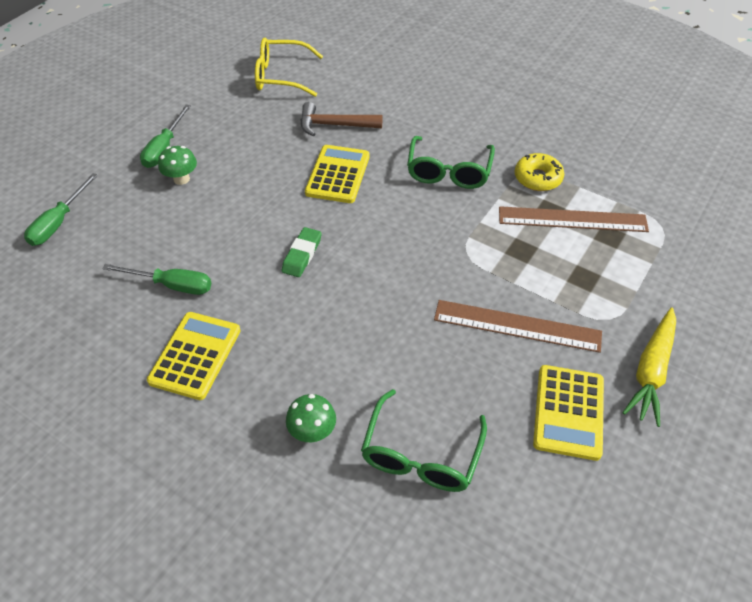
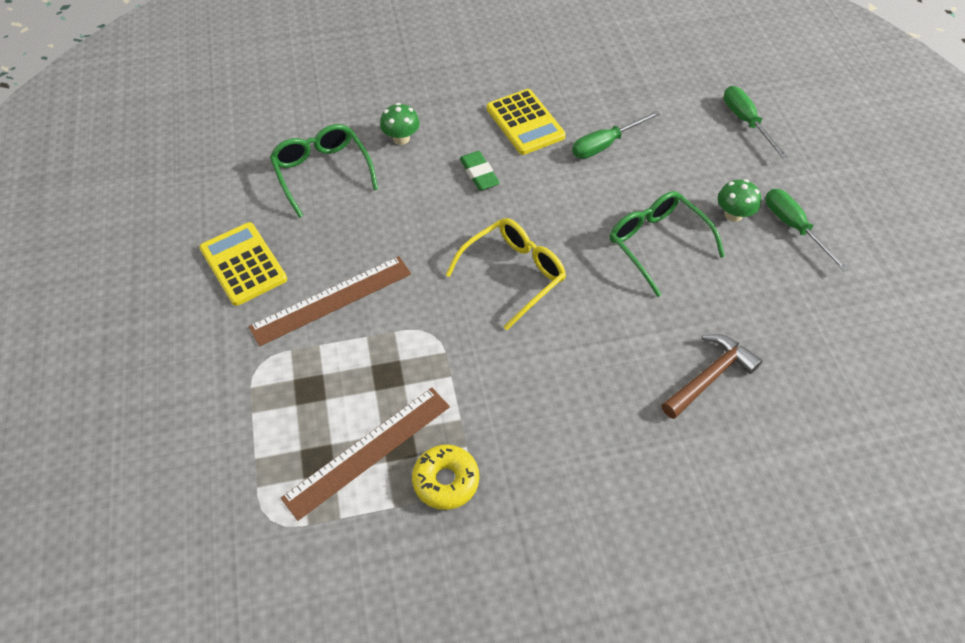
camera: 135 degrees right, 5 degrees up
(282, 76) = (852, 396): yellow glasses -> yellow glasses (513, 274)
(302, 255) = (553, 230): green eraser -> green eraser (479, 174)
(337, 174) = (627, 322): yellow calculator -> none
(449, 171) = (539, 413): green glasses -> green glasses (657, 244)
(651, 371) = (197, 341): yellow carrot -> none

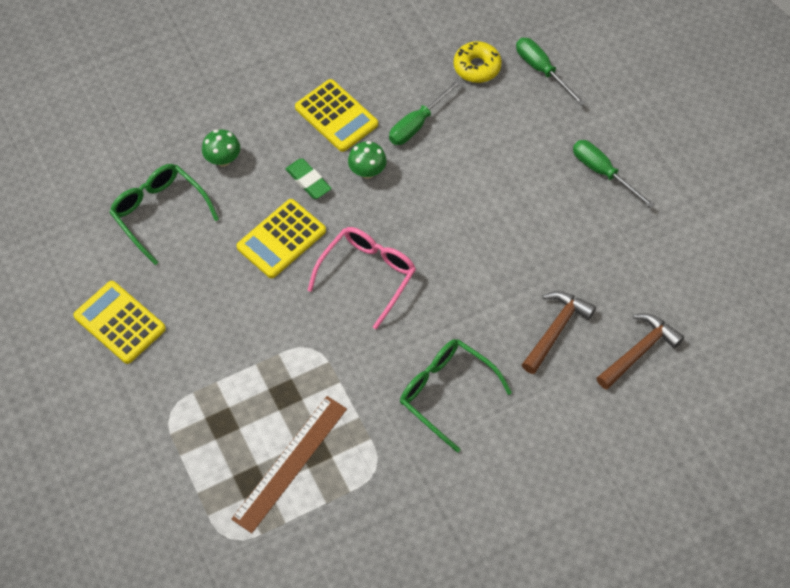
camera: 15 degrees left, 5 degrees up
(331, 300) = (213, 338): brown ruler -> none
(434, 221) = (281, 239): none -> yellow calculator
(446, 480) = (362, 471): yellow donut -> yellow donut (477, 67)
(513, 274) = (367, 275): yellow glasses -> pink glasses
(657, 244) = (487, 216): green glasses -> green glasses (447, 393)
(733, 214) = (548, 171): green mushroom -> green mushroom (367, 171)
(804, 423) = (639, 351): none -> brown hammer

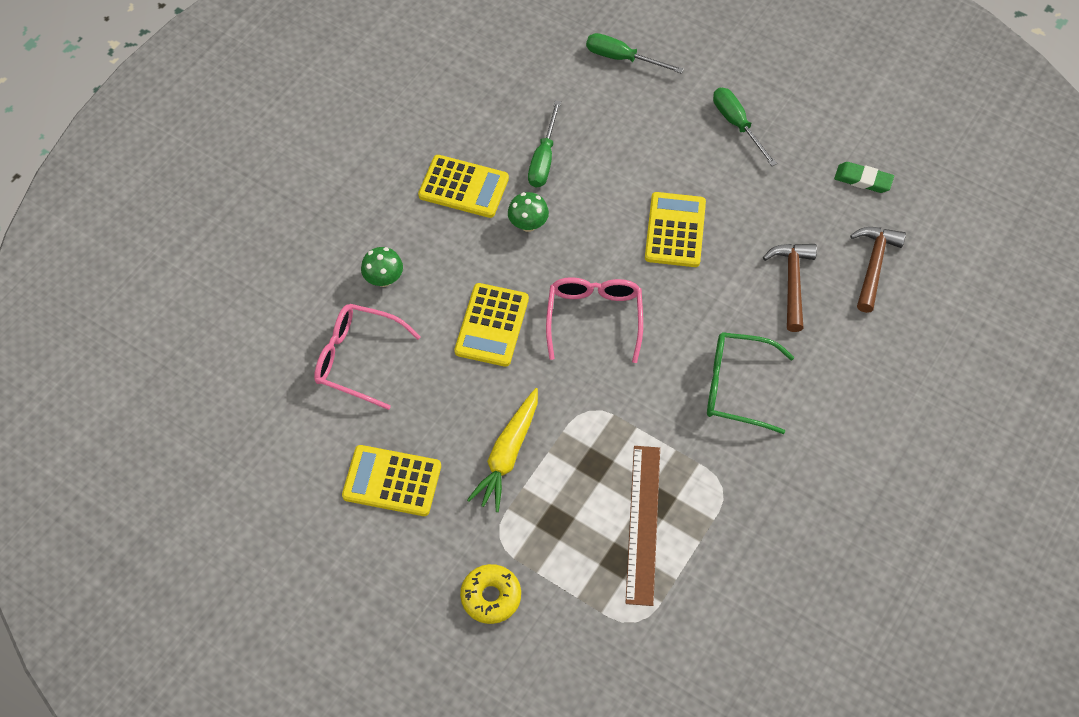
camera: 30 degrees left, 0 degrees up
(160, 213) = (358, 359): green glasses -> pink glasses
(222, 349) = (507, 454): none -> yellow carrot
(308, 181) = (479, 259): green eraser -> green eraser (863, 180)
(477, 67) = (562, 82): yellow donut -> yellow donut (491, 597)
(486, 236) = (675, 230): none -> yellow calculator
(602, 172) = (737, 124): green screwdriver -> green screwdriver turned 45 degrees clockwise

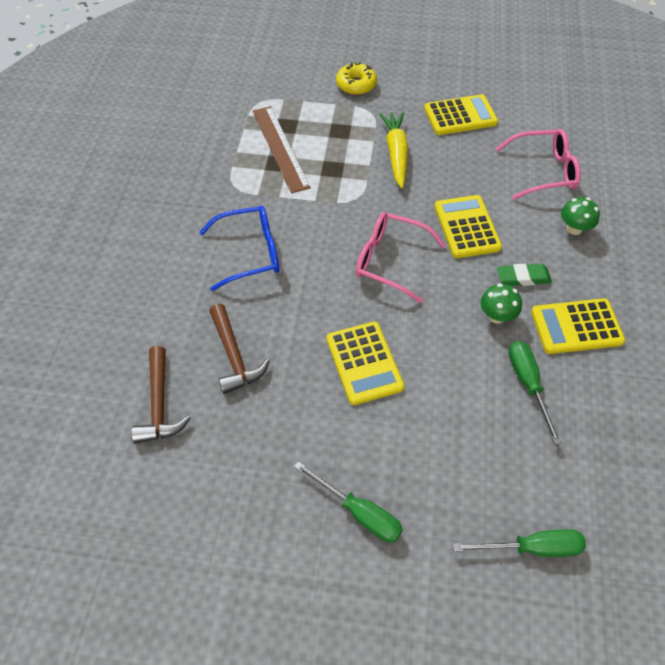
camera: 155 degrees right, 5 degrees down
(594, 319) = (391, 261): pink glasses -> pink glasses turned 135 degrees clockwise
(737, 387) = (249, 253): green glasses -> blue glasses
(863, 180) = (195, 499): green eraser -> green eraser (523, 277)

